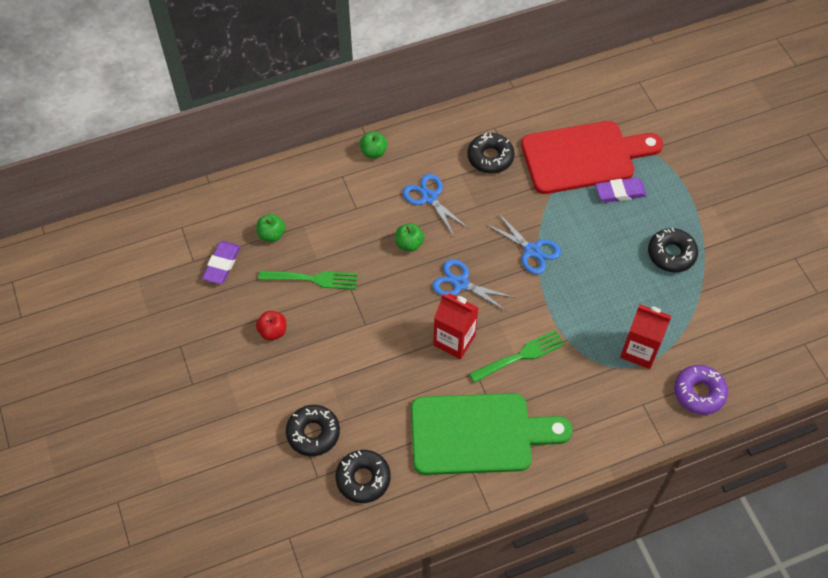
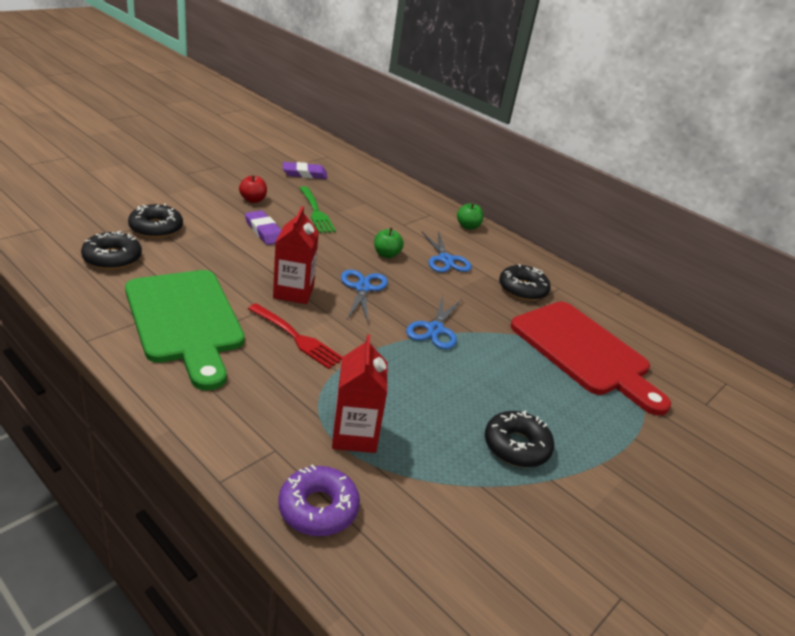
camera: 60 degrees right, 25 degrees down
(271, 234) = (347, 190): green apple -> none
(429, 198) = (445, 259): blue scissors -> blue scissors turned 135 degrees clockwise
(520, 356) = (297, 338): green fork -> red fork
(620, 192) = (565, 387): purple eraser -> purple eraser (264, 231)

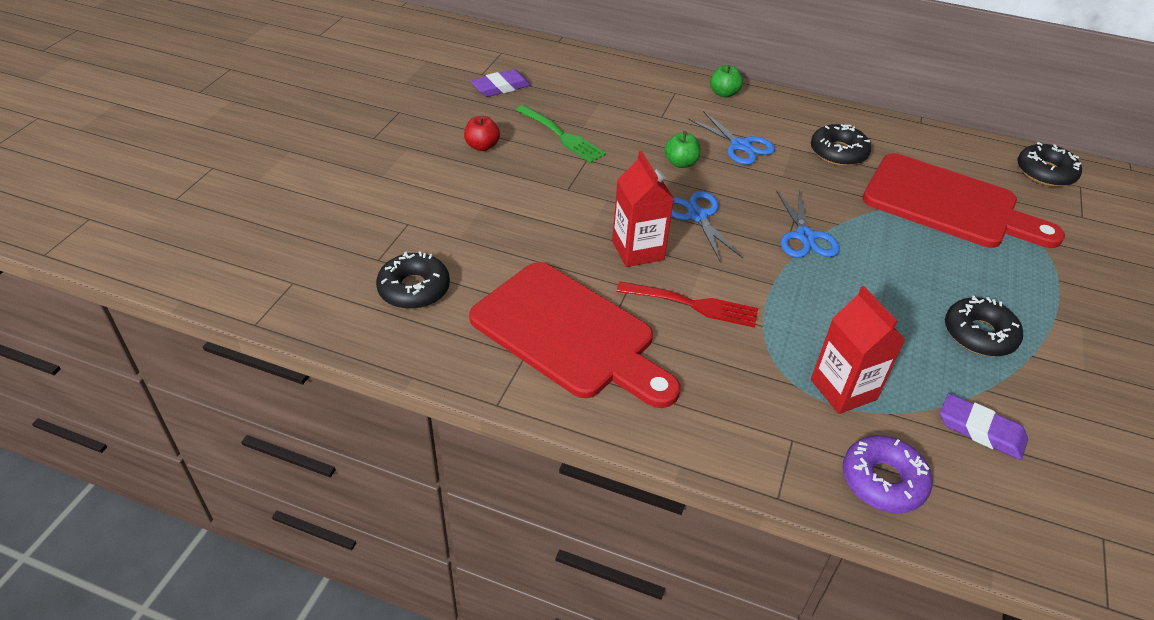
camera: 20 degrees left, 10 degrees up
(156, 228) = (418, 228): black donut -> black donut (1045, 173)
(185, 321) = (569, 334): green cutting board -> red cutting board
(264, 231) = (534, 184): purple eraser -> purple eraser (981, 430)

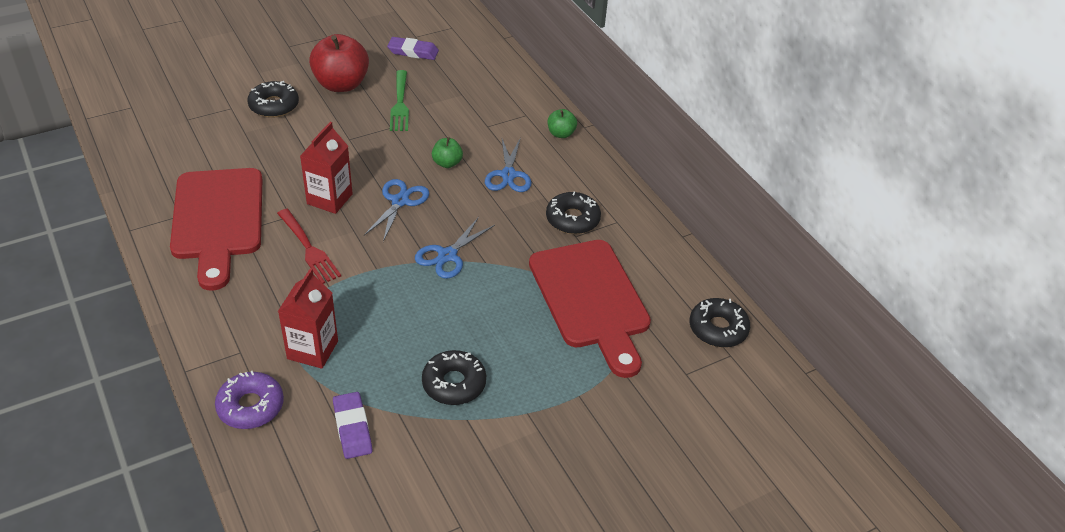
camera: 40 degrees right, 0 degrees up
(414, 289) = (180, 146): black donut -> black donut (274, 105)
(482, 146) = (341, 84): red apple -> red apple, size x2.02

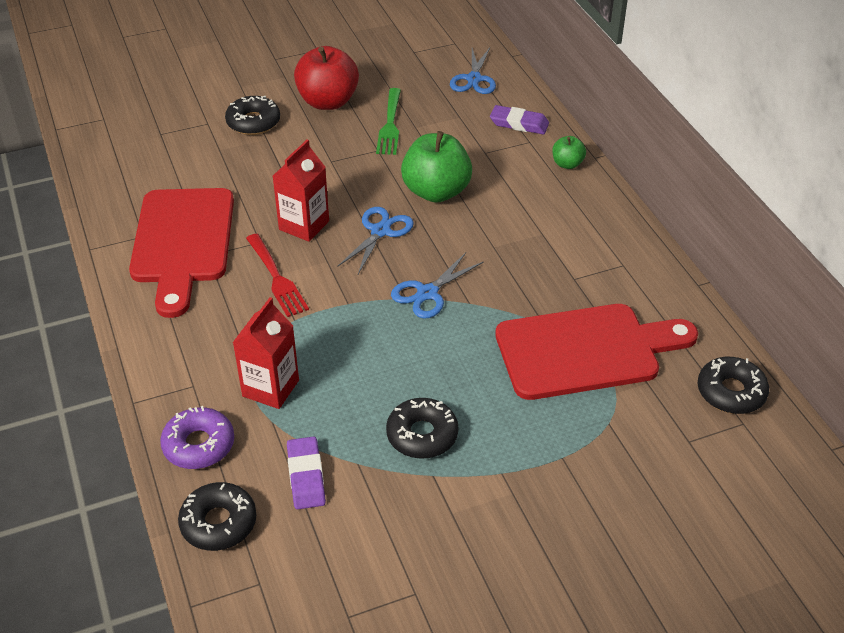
camera: 10 degrees right, 0 degrees up
(413, 52) = (409, 68): purple eraser -> purple eraser (519, 123)
(447, 163) = (436, 191): green apple -> green apple, size x2.02
(508, 175) = (503, 207): blue scissors -> blue scissors (474, 79)
(572, 219) = (572, 260): black donut -> black donut (218, 523)
(591, 299) = (585, 351): red cutting board -> red cutting board turned 90 degrees counterclockwise

